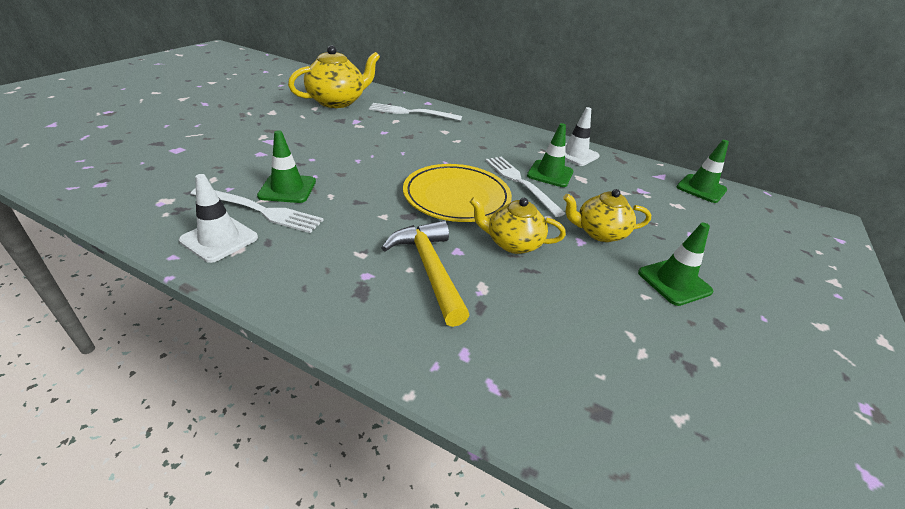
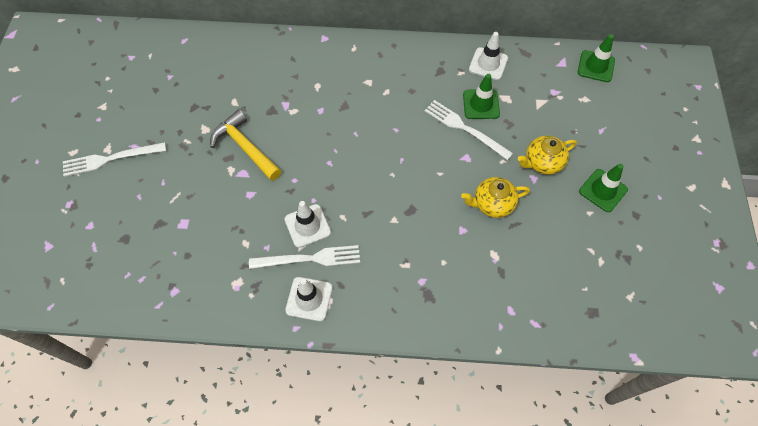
camera: 20 degrees left, 25 degrees up
(287, 189) = (307, 226): green traffic cone -> white traffic cone
(337, 101) = (245, 80): yellow teapot -> none
(412, 112) = (322, 64): white fork -> white fork (111, 159)
(429, 269) = (455, 256): yellow hammer -> yellow hammer (245, 147)
(456, 197) = (429, 171): yellow plate -> none

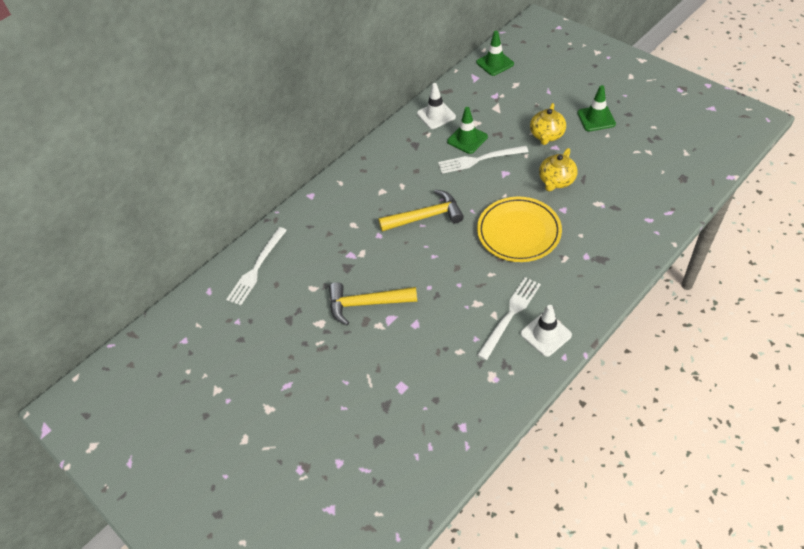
camera: 45 degrees left, 10 degrees down
(111, 159) = (282, 411): white fork -> white fork (257, 268)
(307, 226) = (479, 301): white traffic cone -> none
(366, 130) = (426, 216): none -> yellow hammer
(406, 210) = (518, 232): none -> yellow plate

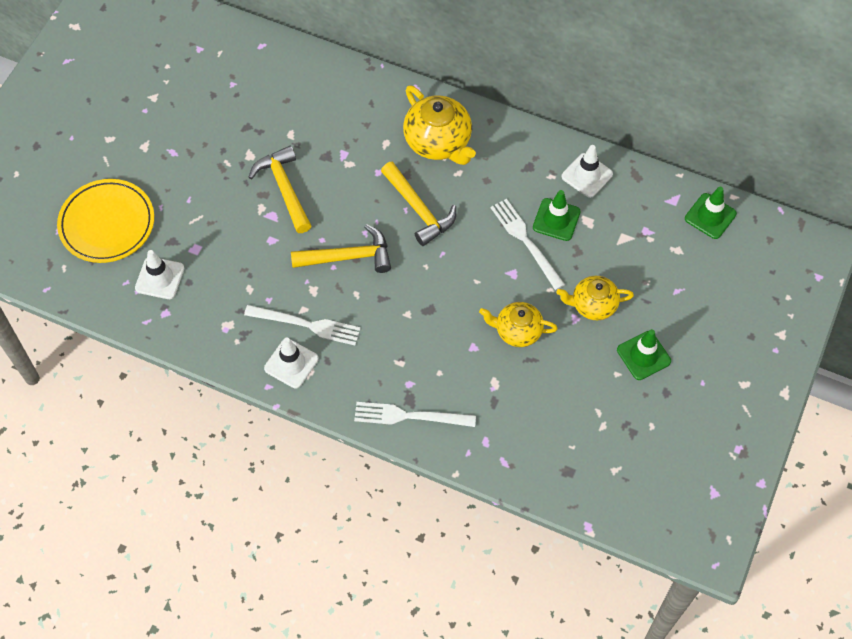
camera: 65 degrees right, 10 degrees up
(257, 268) = (301, 75): white fork -> white fork (410, 416)
(368, 191) = (438, 142): none -> yellow teapot
(422, 424) = (160, 278): none -> white traffic cone
(453, 272) = (348, 257): none -> yellow hammer
(518, 232) = (424, 308): yellow plate -> yellow plate (107, 223)

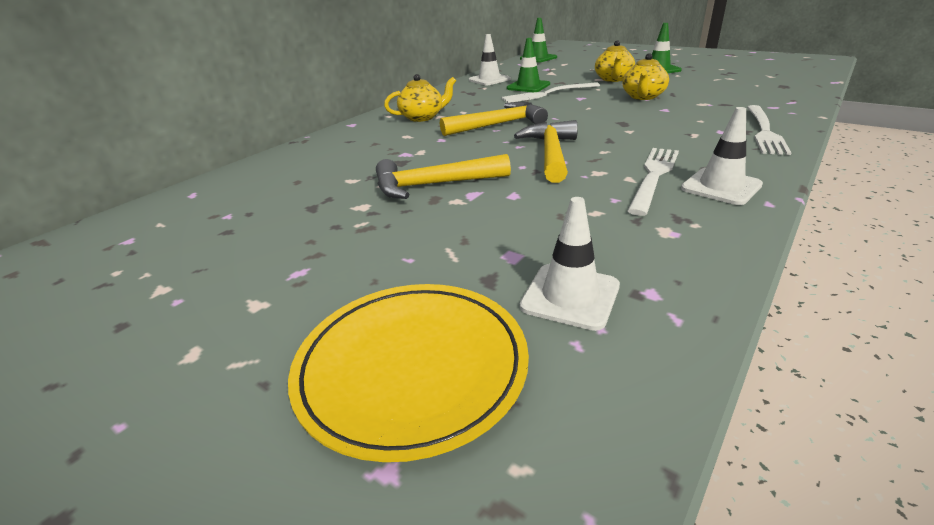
camera: 75 degrees left, 30 degrees down
(438, 142) = (422, 117): yellow teapot -> yellow teapot, size x0.64

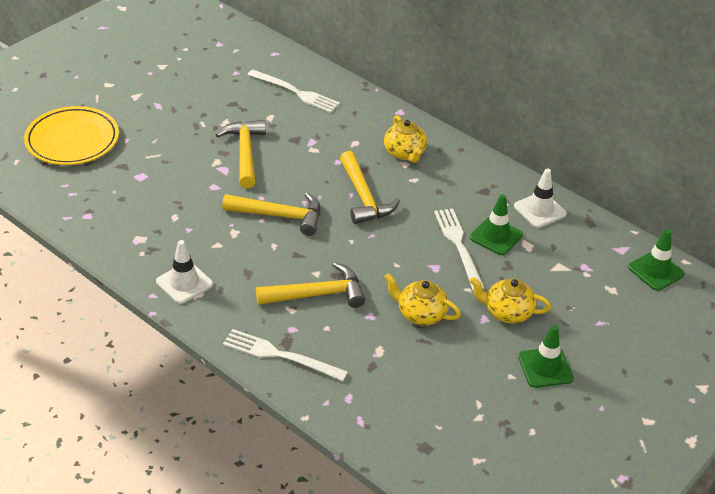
camera: 90 degrees right, 10 degrees up
(570, 296) = (97, 189): white traffic cone -> none
(654, 177) = (214, 257): white fork -> white fork (295, 92)
(660, 127) = (317, 294): none -> yellow hammer

